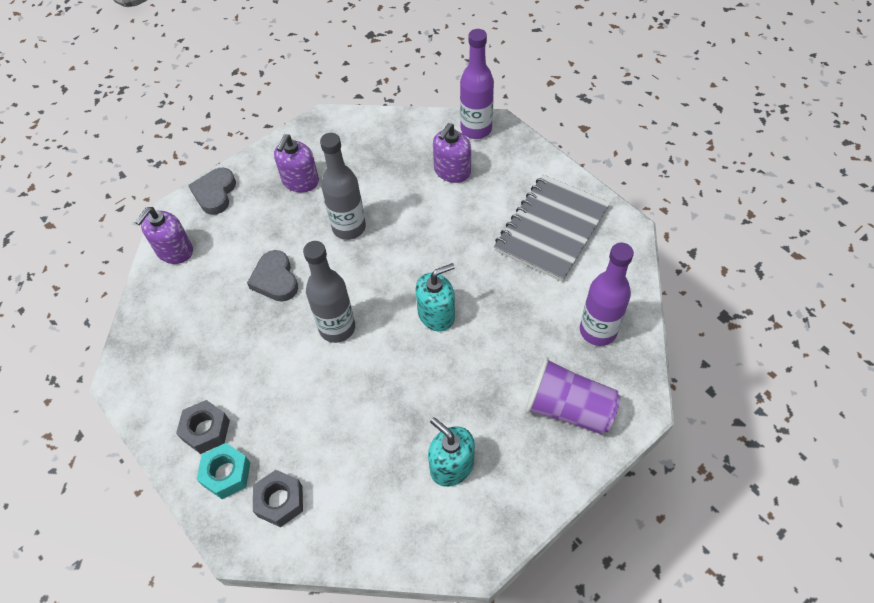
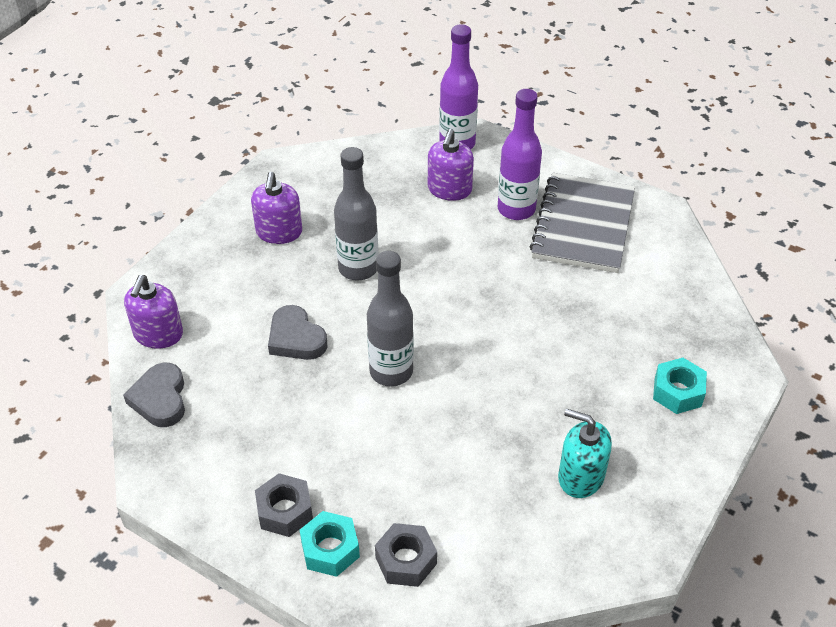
camera: 20 degrees left, 10 degrees down
(215, 193) = (181, 264): grey heart -> grey heart (160, 399)
(436, 314) = (496, 333): turquoise soap dispenser -> none
(568, 408) = (677, 392): purple cup -> turquoise nut
(598, 331) = (674, 312): purple bottle -> purple bottle (516, 209)

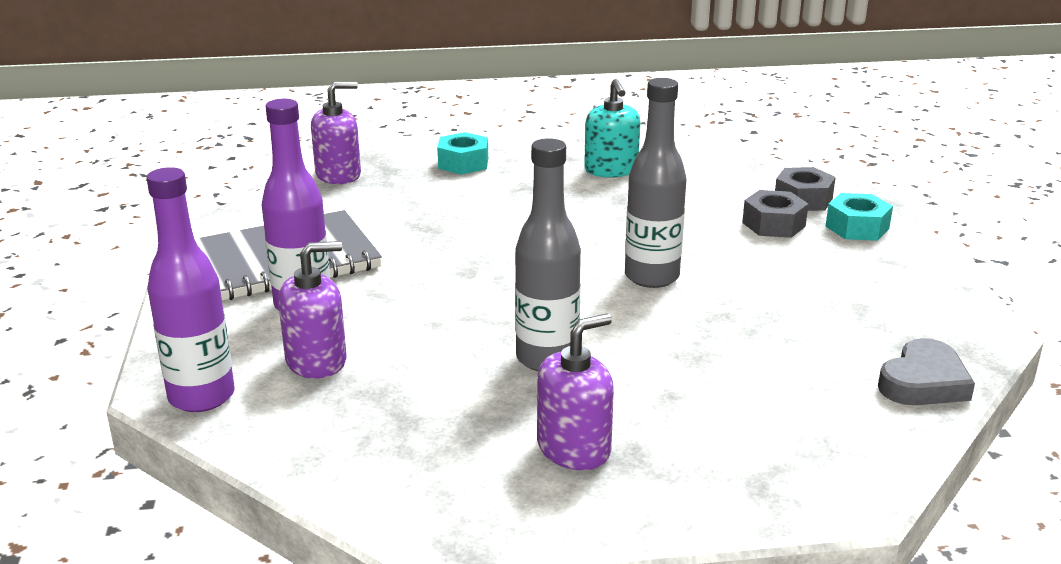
camera: 130 degrees left, 20 degrees down
(158, 334) = (868, 439): purple soap dispenser -> purple soap dispenser (338, 175)
(285, 511) = (872, 258): grey nut -> grey nut (773, 224)
(296, 338) = (706, 345): grey heart -> none

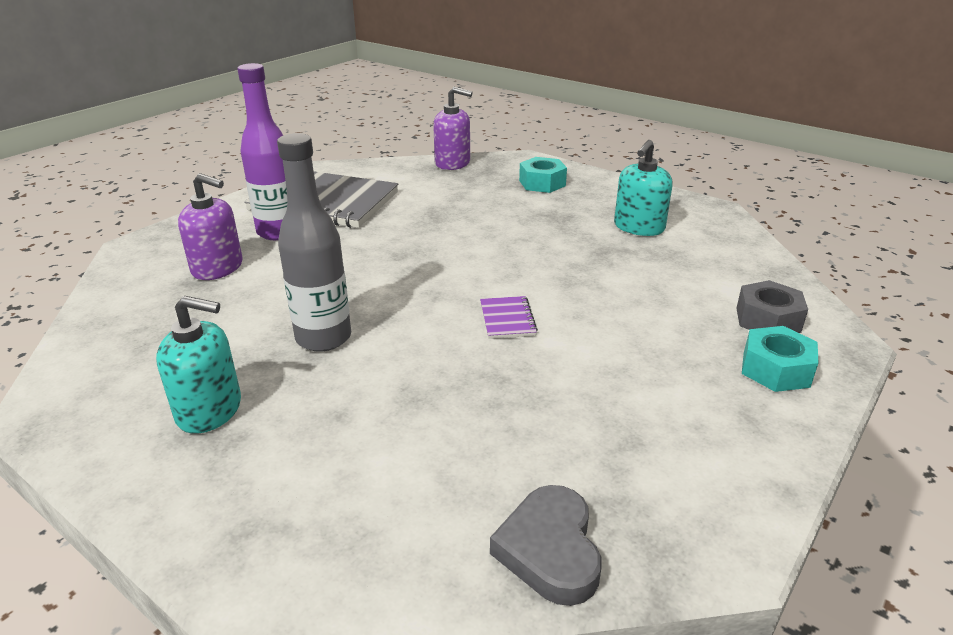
camera: 45 degrees right, 5 degrees up
(201, 397) = (137, 259): purple bottle -> none
(574, 448) = (209, 410): purple soap dispenser -> turquoise soap dispenser
(651, 277) = (507, 319): grey bottle -> purple notebook
(773, 224) = (694, 328): grey nut -> none
(923, 382) = (550, 550): grey heart -> grey heart turned 90 degrees clockwise

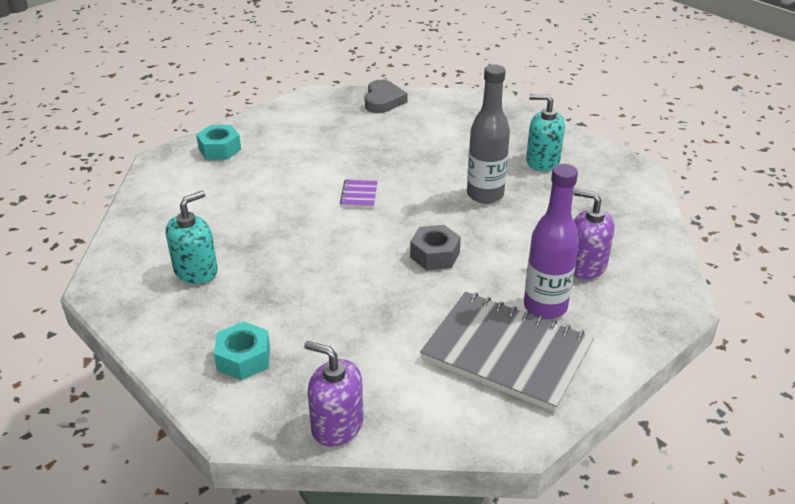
camera: 170 degrees left, 5 degrees up
(768, 320) = (188, 176): grey nut -> grey nut (434, 255)

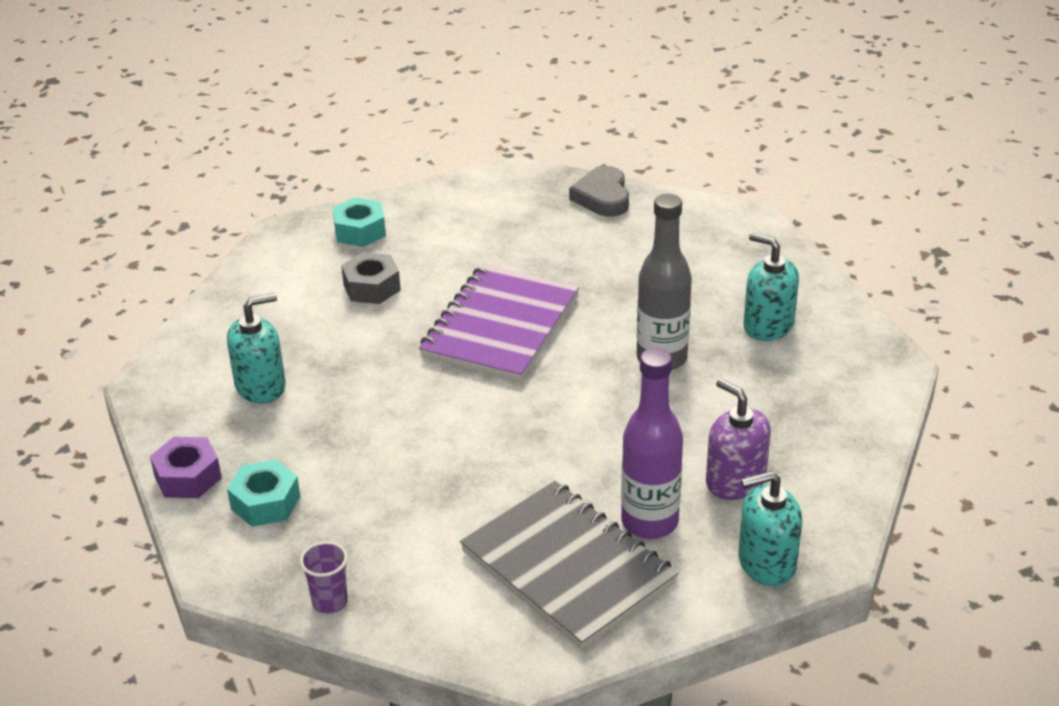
camera: 20 degrees right, 0 degrees up
(167, 352) = (188, 477): none -> purple nut
(337, 425) = (330, 602): purple soap dispenser -> purple cup
(359, 194) = (500, 326): purple notebook -> purple notebook, size x2.50
(383, 101) = (602, 197): grey heart -> grey heart turned 150 degrees clockwise
(434, 255) = (551, 426): grey nut -> grey nut (371, 287)
(642, 317) = (766, 563): none -> turquoise soap dispenser

